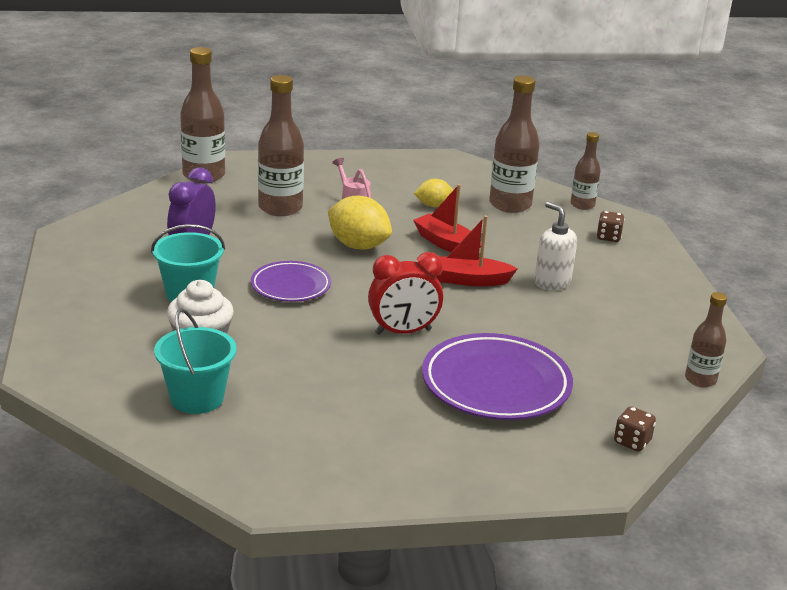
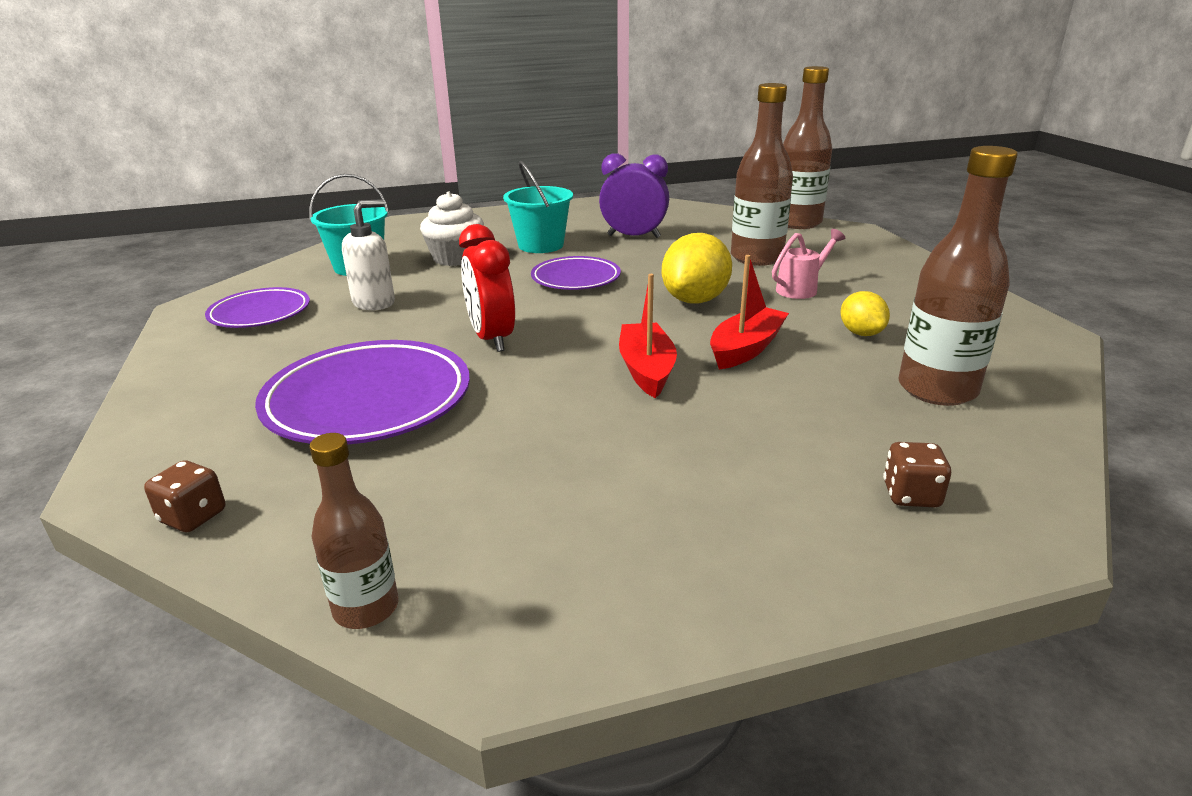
camera: 85 degrees right, 0 degrees up
(307, 450) = (260, 314): none -> purple plate
(552, 282) = (678, 436): white soap dispenser -> white soap dispenser (374, 303)
(582, 205) = (1030, 462): brown bottle -> none

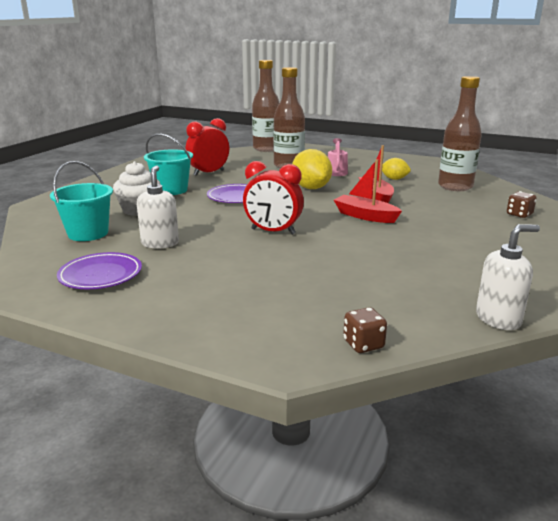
camera: 50 degrees left, 5 degrees down
(366, 608) = (498, 319): brown bottle -> white soap dispenser
(368, 401) = (296, 275): purple plate -> none
(634, 236) = (208, 173): purple clock -> red clock

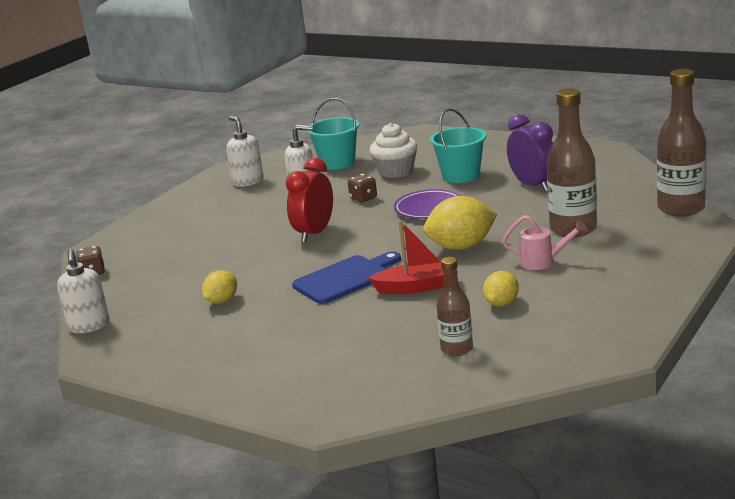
camera: 100 degrees right, 0 degrees up
(101, 275) = (248, 181): purple plate -> white soap dispenser
(208, 173) = (533, 185): red clock -> purple clock
(365, 216) = (345, 278): red boat -> blue cutting board
(417, 256) = (222, 301): none -> yellow lemon
(455, 187) = (457, 349): brown bottle -> brown bottle, size x0.58
(519, 214) = (320, 382): brown dice -> brown dice (363, 198)

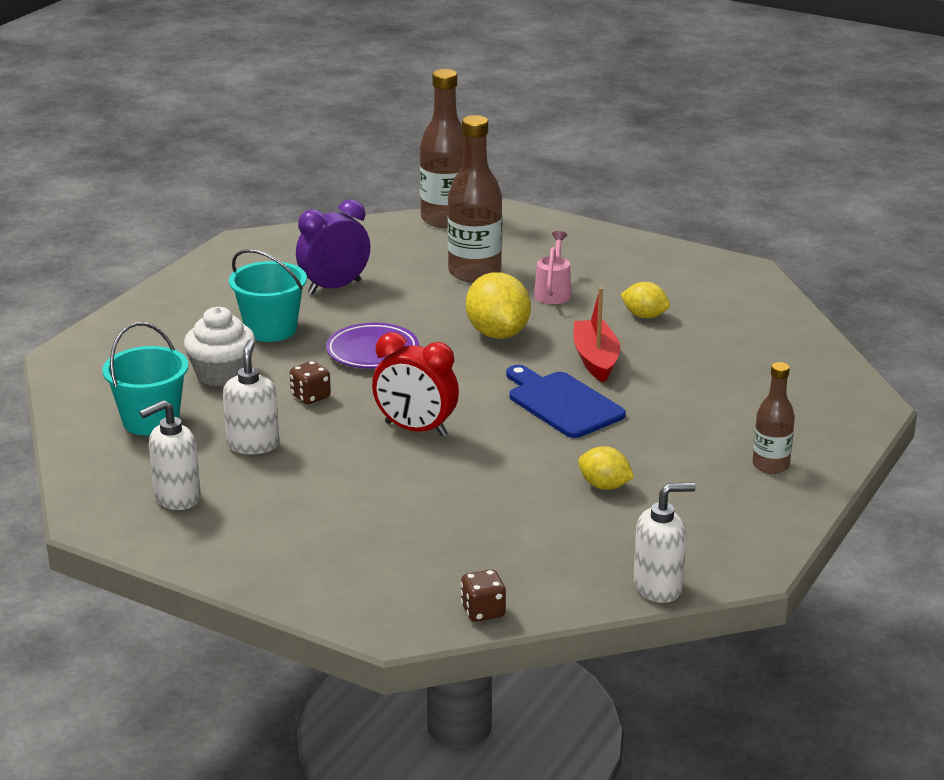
camera: 95 degrees left, 5 degrees up
(457, 349) = (738, 340): brown bottle -> brown bottle (770, 465)

